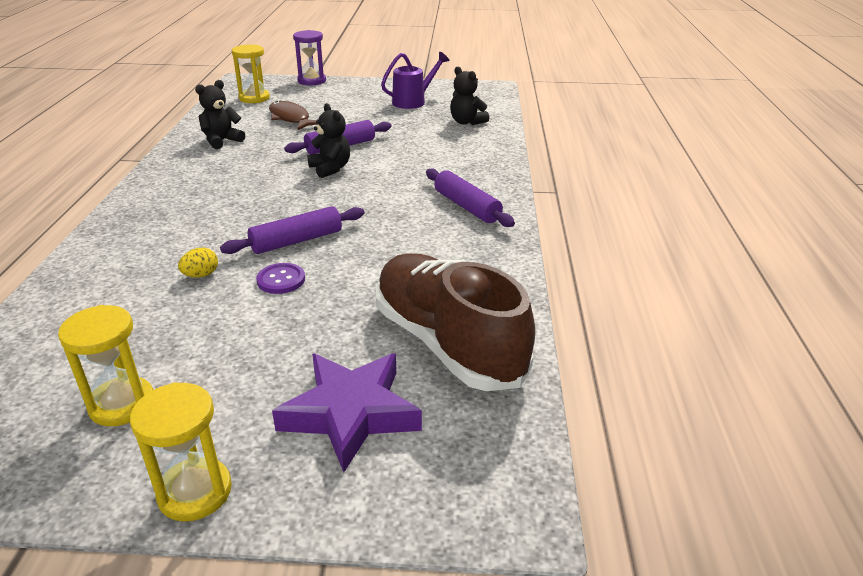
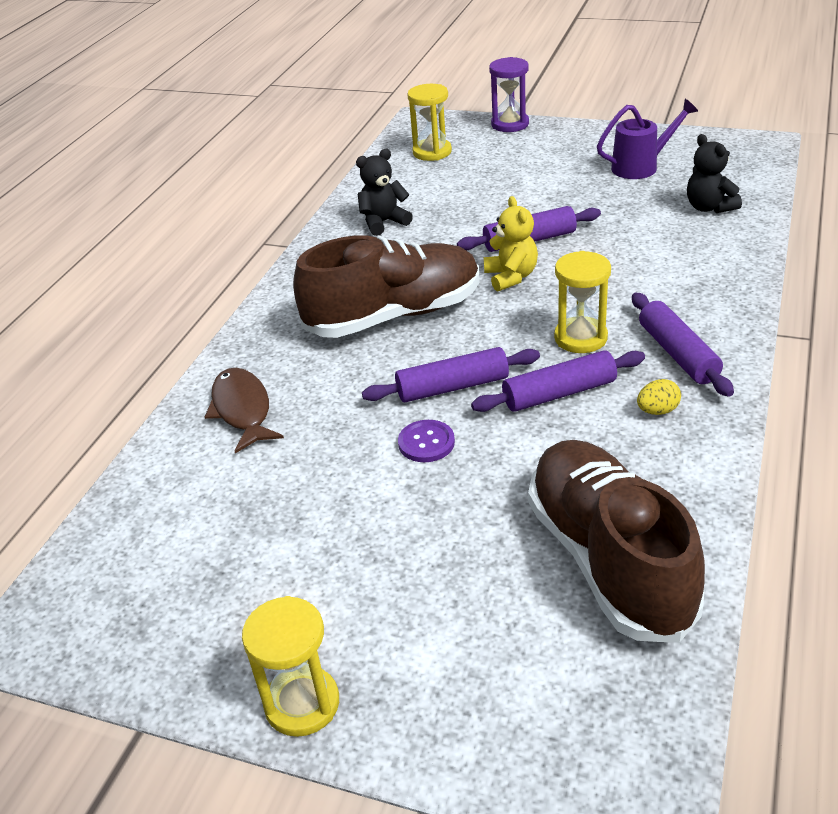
camera: 20 degrees right, 5 degrees up
(122, 404) = (240, 585): yellow hourglass -> yellow hourglass (580, 338)
(201, 275) = (337, 425): yellow egg -> yellow egg (657, 411)
(240, 198) = (394, 315): none -> brown shoe
(290, 118) = (473, 189): brown fish -> brown fish (242, 410)
(330, 169) = (511, 277): black teddy bear -> yellow teddy bear
(350, 413) = (477, 637): purple star -> none
(383, 238) = (559, 393): none -> purple rolling pin

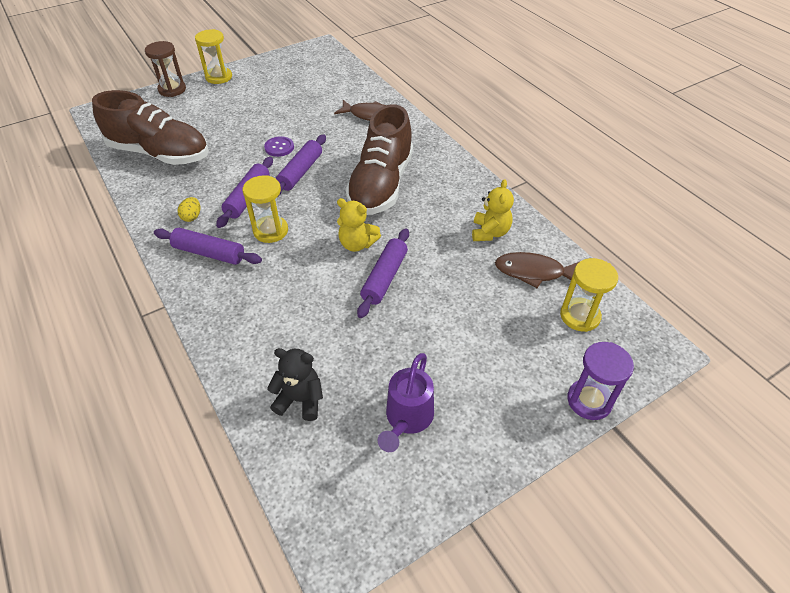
camera: 125 degrees right, 10 degrees up
(383, 222) = (490, 232): black teddy bear -> yellow teddy bear
(409, 185) = (533, 272): none -> brown fish
(428, 743) = (172, 89): none -> brown hourglass

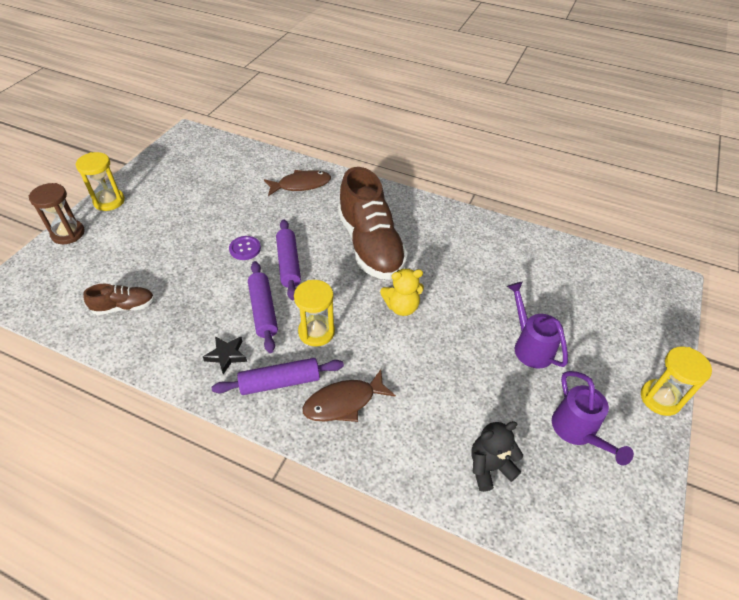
camera: 35 degrees left, 0 degrees up
(160, 153) = (124, 307): brown shoe -> brown shoe, size x0.46
(192, 217) = (226, 355): yellow egg -> black star
(384, 278) = (451, 325): purple rolling pin -> none
(439, 329) = (530, 346): none -> purple watering can
(490, 232) = (490, 248): yellow teddy bear -> none
(533, 272) = (548, 265): brown fish -> brown fish (344, 402)
(579, 316) = (607, 284): yellow hourglass -> yellow hourglass (660, 398)
(589, 401) = (669, 344): purple hourglass -> none

